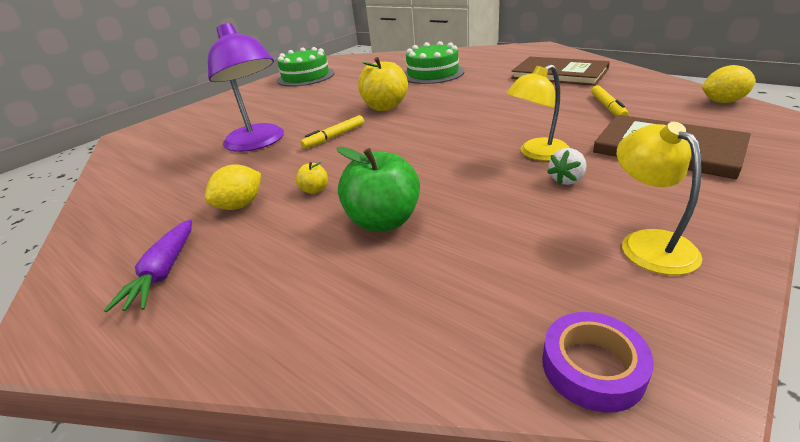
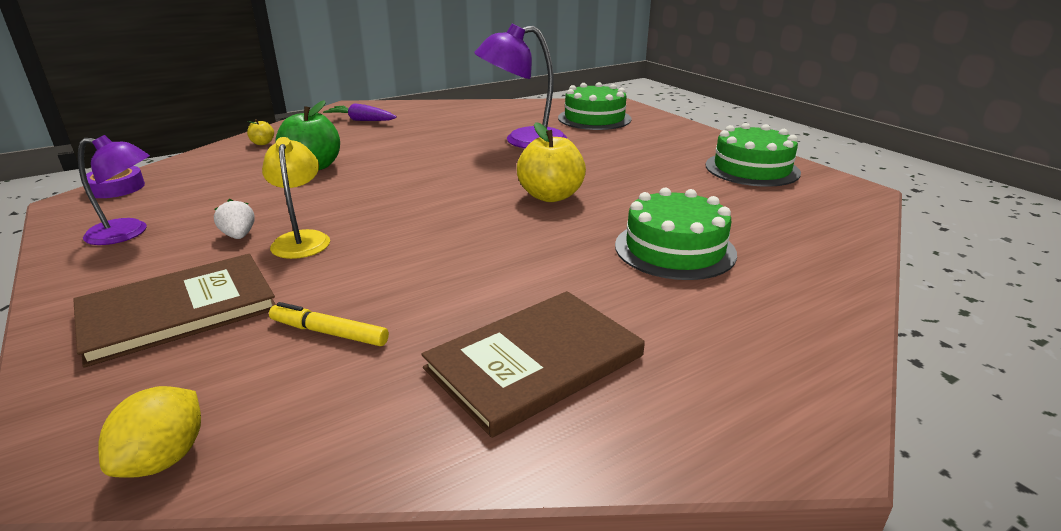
camera: 105 degrees right, 5 degrees down
(183, 132) = (594, 118): none -> green cake
(240, 205) = (410, 134): yellow lemon -> none
(315, 190) = (394, 153): yellow apple -> yellow apple (262, 143)
(334, 136) = (493, 166): yellow marker -> none
(648, 243) = (128, 233): yellow lamp -> purple lamp

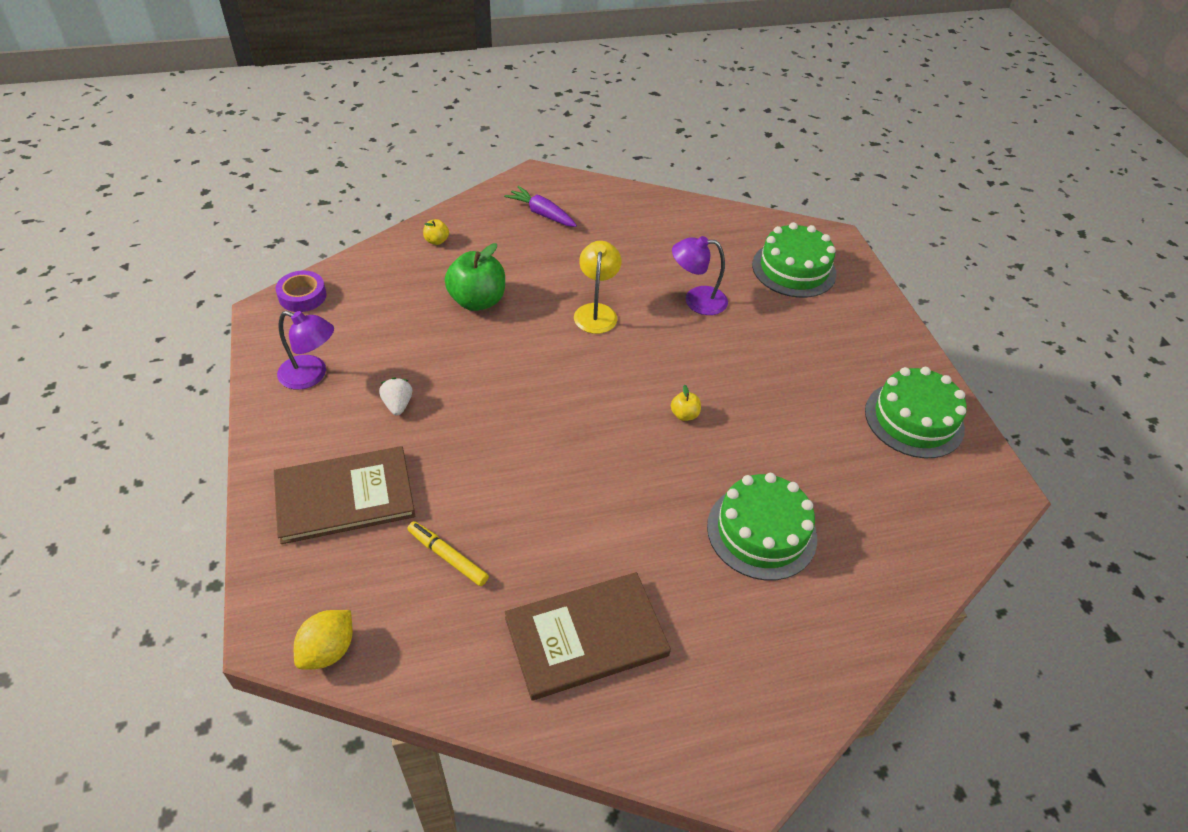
camera: 15 degrees right, 20 degrees up
(302, 239) = (447, 424): yellow lamp -> yellow lamp (596, 312)
(523, 141) = (696, 300): purple lamp -> purple lamp, size x0.65
(550, 196) = (684, 415): yellow apple -> yellow apple, size x0.46

